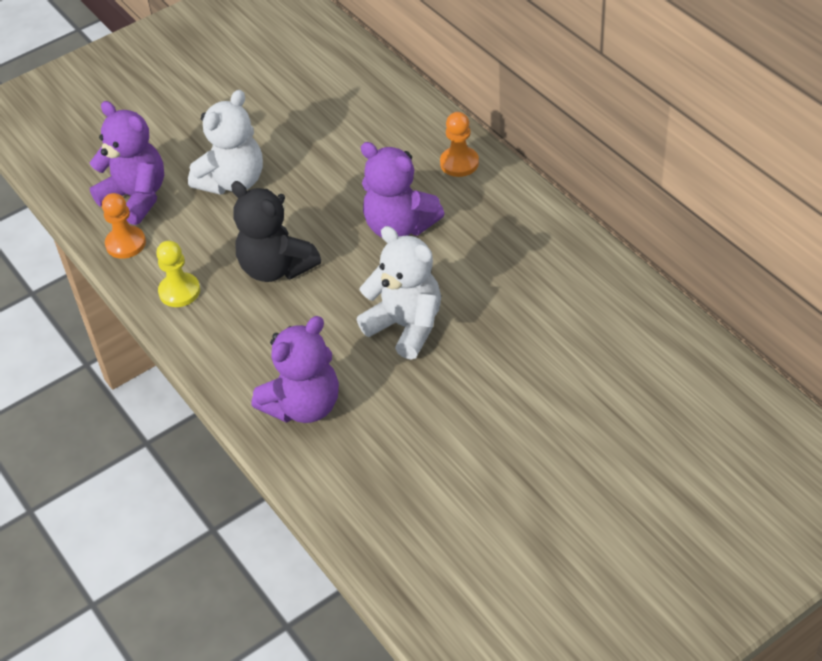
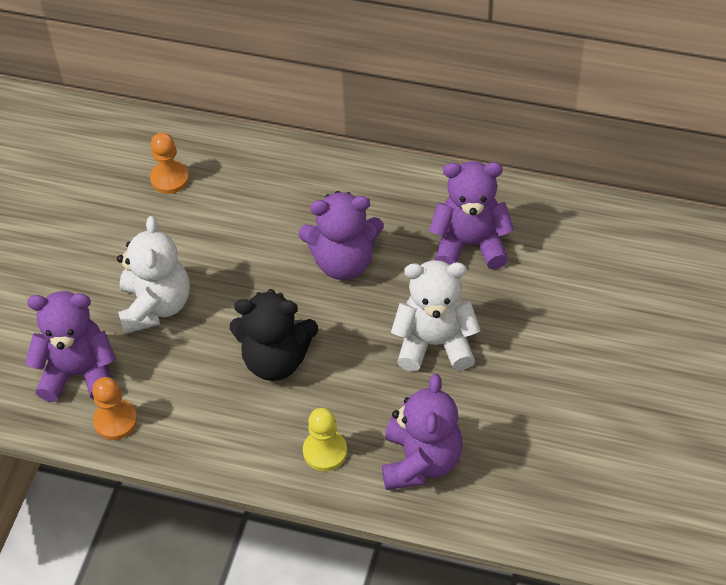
camera: 40 degrees left, 5 degrees up
(179, 291) = (212, 433): yellow pawn -> yellow pawn (325, 451)
(459, 163) = (338, 178): orange pawn -> orange pawn (170, 178)
(512, 269) = (470, 244): none -> purple teddy bear

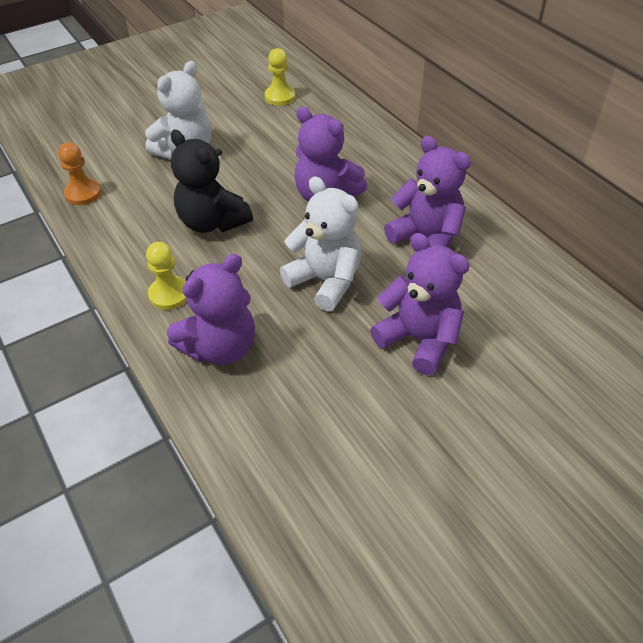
camera: 40 degrees right, 5 degrees down
(79, 373) = (100, 158): purple teddy bear -> purple teddy bear (419, 339)
(170, 178) = (280, 97): orange pawn -> yellow pawn

